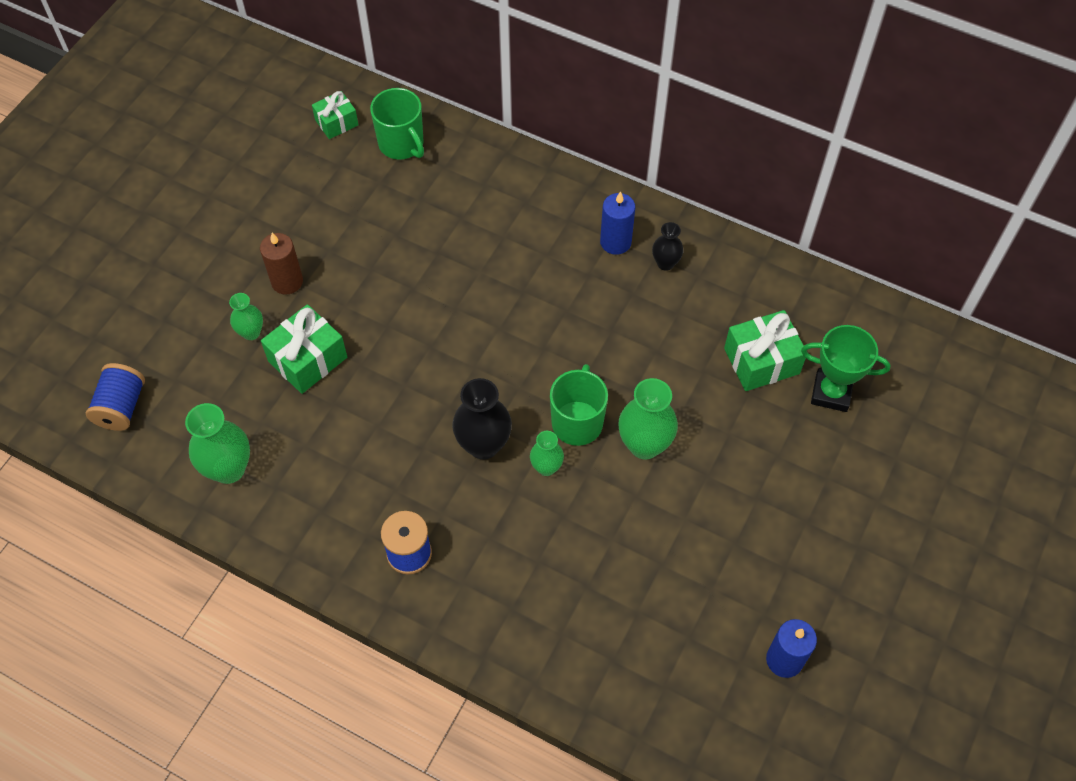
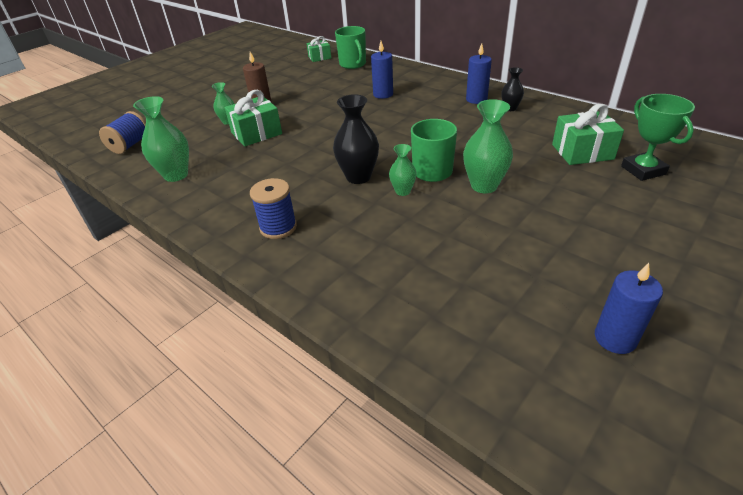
camera: 15 degrees right, 20 degrees down
(473, 237) = (383, 94): none -> blue candle
(831, 393) = (643, 170): green trophy -> green trophy turned 45 degrees clockwise

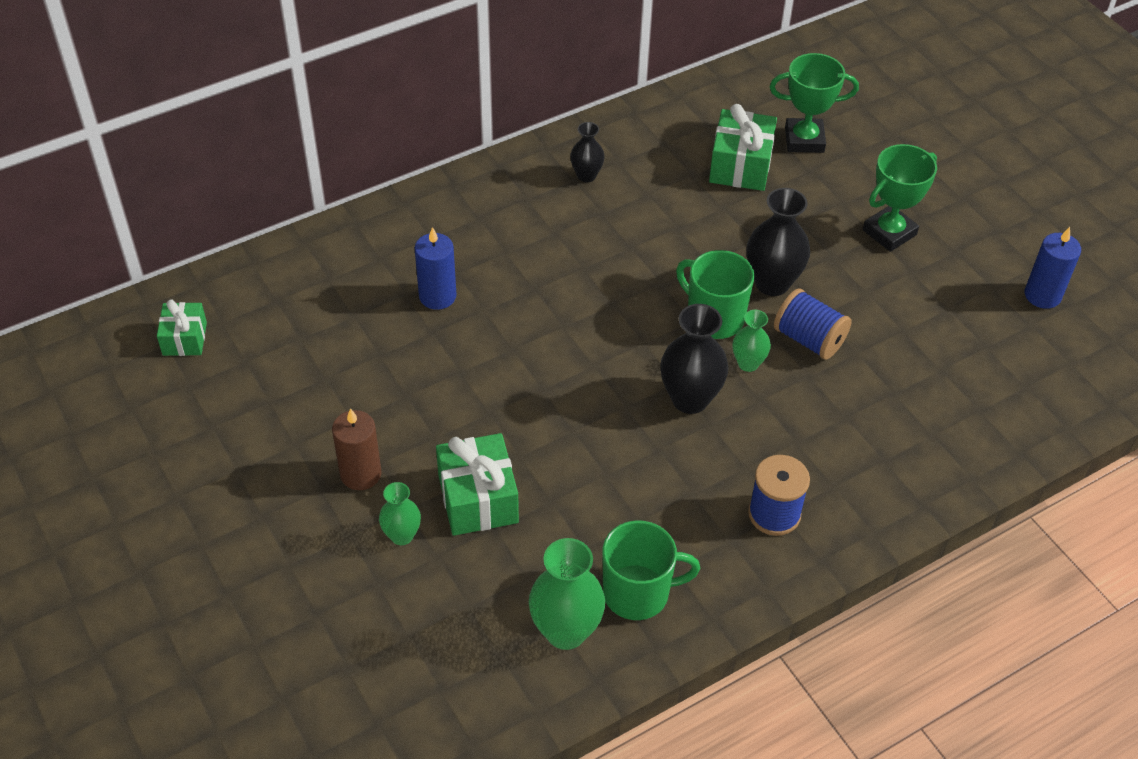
camera: 75 degrees left, 10 degrees up
(130, 145) = (404, 706): blue spool -> blue spool (809, 339)
(353, 64) = (267, 298): green mug -> green mug (638, 593)
(476, 99) = (534, 197): blue candle -> none
(484, 186) = (772, 283): green vase -> black vase
(592, 227) = (889, 232): none -> green trophy

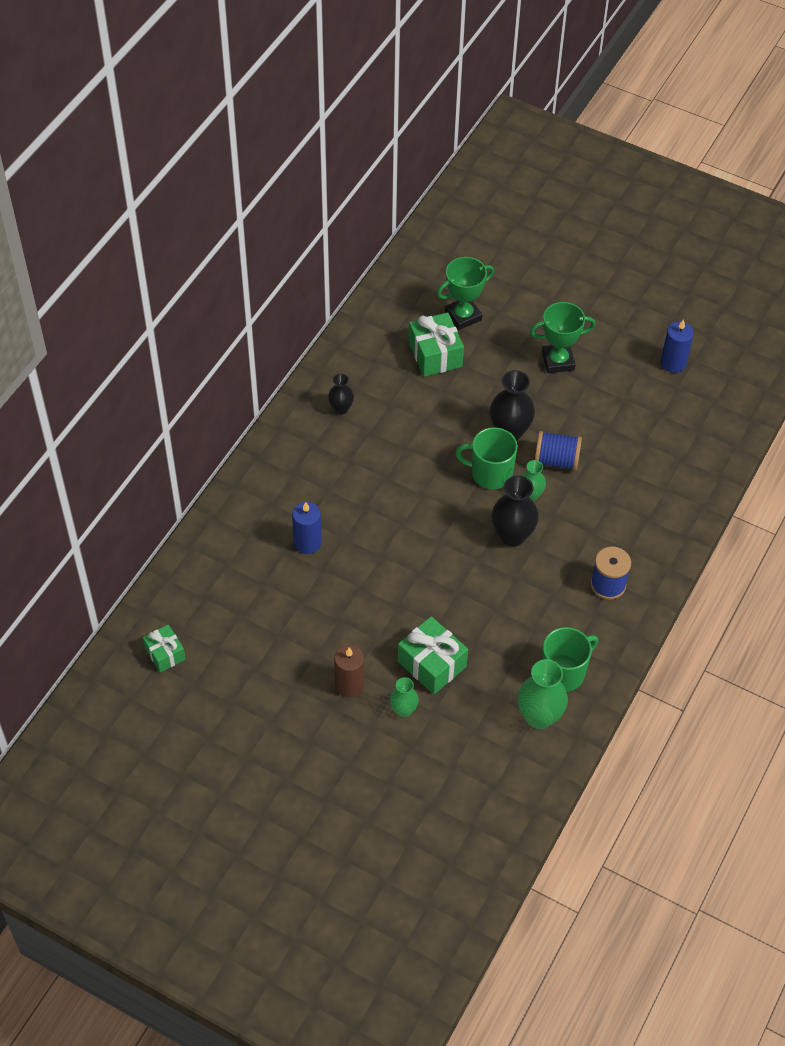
camera: 30 degrees left, 5 degrees up
(889, 232) = (558, 361): green trophy -> green trophy turned 60 degrees clockwise

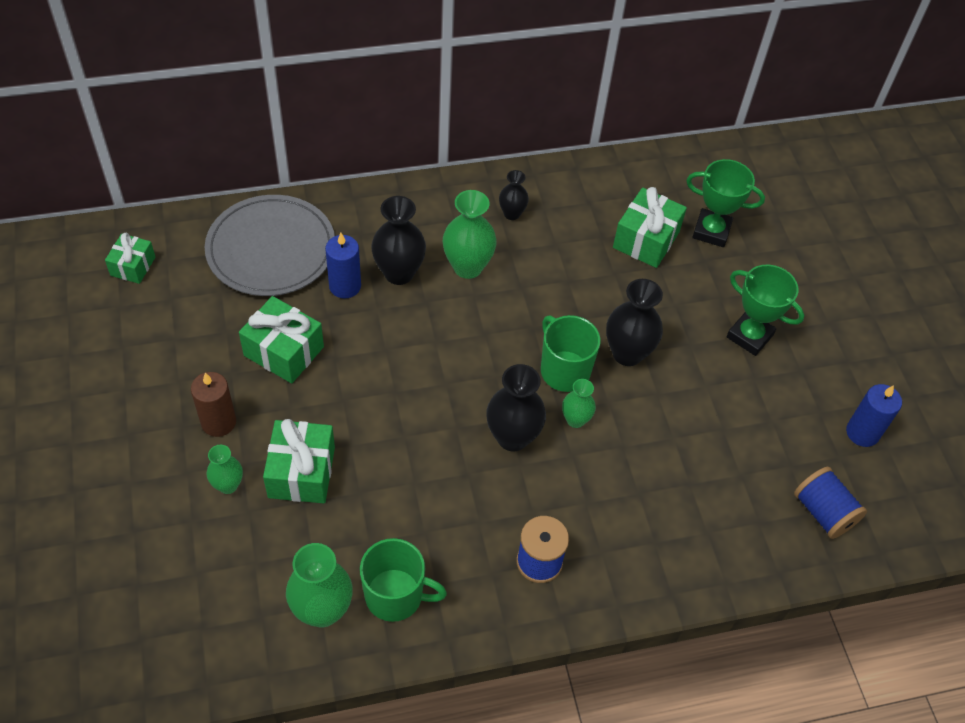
camera: 45 degrees right, 0 degrees up
(232, 563) = (271, 249): none -> grey plate
(327, 505) = (399, 273): none -> black vase
(327, 612) = (284, 351): none -> green gift
(360, 464) = (467, 267): none -> green vase
(556, 460) = (637, 413): blue spool -> blue spool (823, 512)

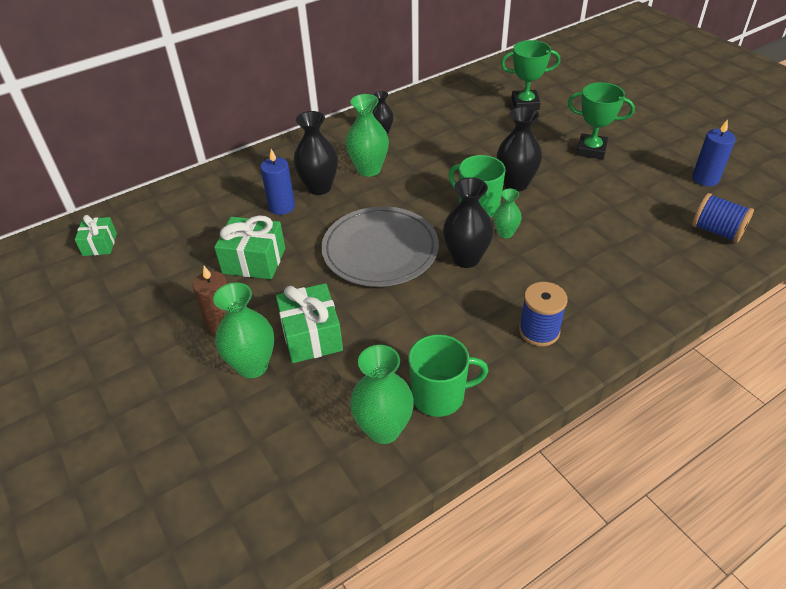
camera: 15 degrees left, 10 degrees down
(228, 485) = (252, 366): green vase -> green vase, size x1.73
(271, 249) = (211, 201): grey plate -> grey plate (380, 250)
(646, 240) = (485, 120): green gift -> none

